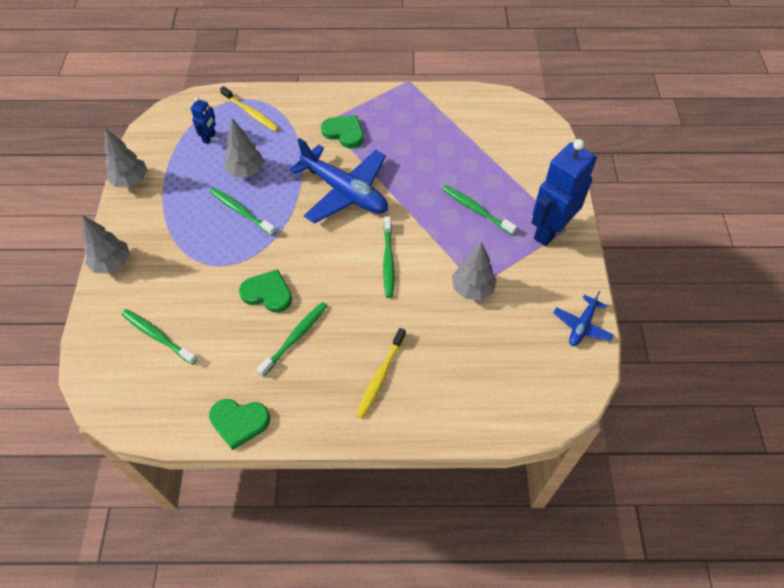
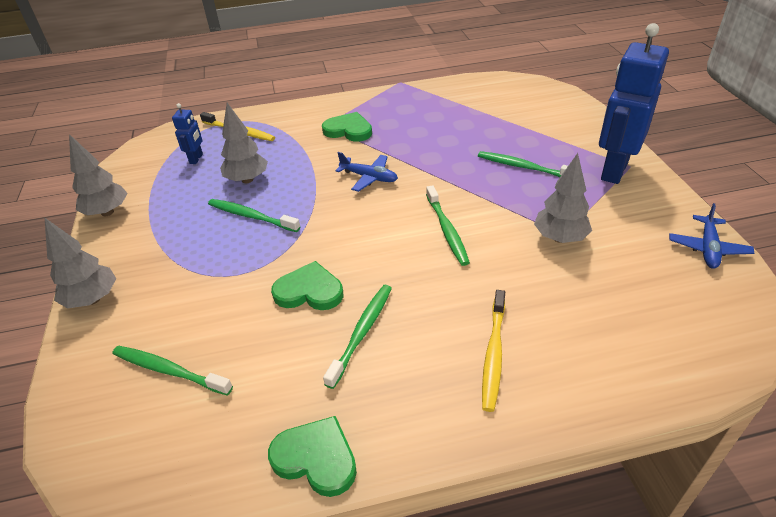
camera: 10 degrees left, 15 degrees down
(239, 422) = (316, 458): green heart -> green heart turned 150 degrees counterclockwise
(345, 192) = (369, 177): blue plane -> blue plane, size x0.50

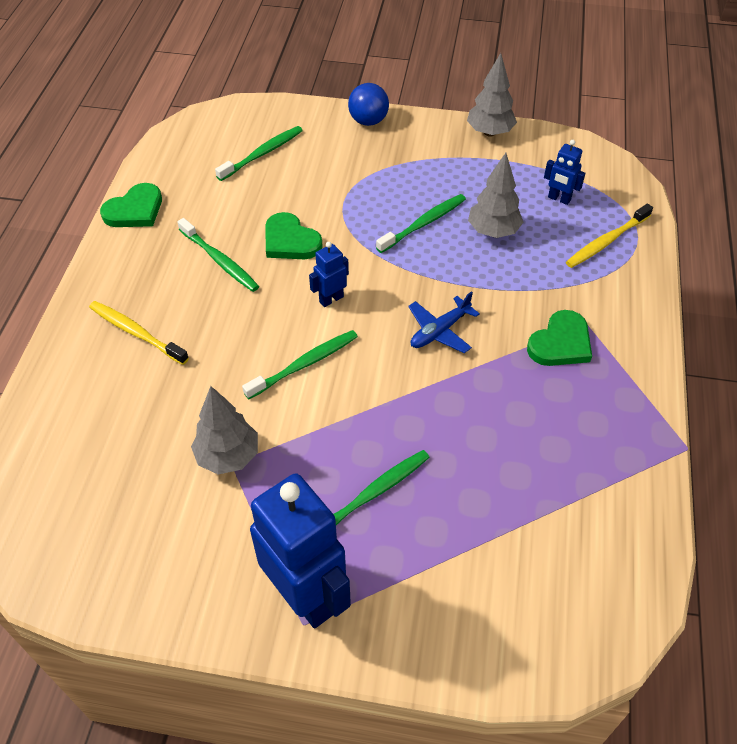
camera: 110 degrees right, 10 degrees up
(93, 299) = (368, 121): grey tree -> blue ball
(309, 291) = (290, 241): green heart -> green heart turned 105 degrees clockwise
(369, 239) = (331, 299): none -> blue robot
(447, 230) = (305, 364): green toothbrush -> green toothbrush turned 135 degrees clockwise
(708, 248) = (114, 591): blue plane -> none

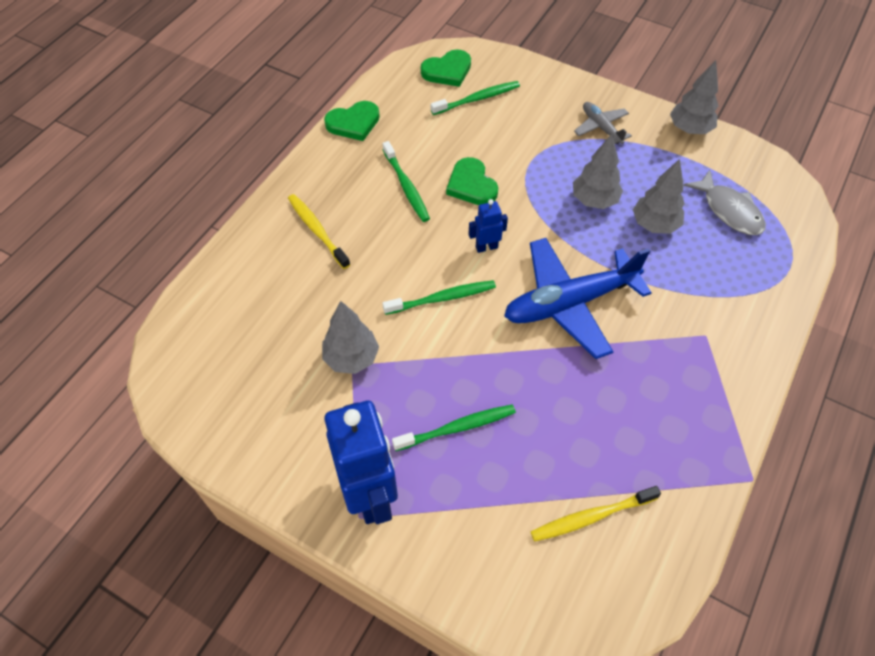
camera: 20 degrees right, 5 degrees up
(368, 121) = (582, 91): blue ball -> none
(402, 151) = (601, 127): none -> grey plane
(424, 223) = (594, 200): green toothbrush -> grey tree
(439, 331) = (569, 303): blue plane -> blue plane, size x2.01
(559, 199) = (729, 210): blue robot -> grey fish
(560, 343) = (674, 346): green heart -> green heart (447, 71)
(606, 241) = (757, 263): yellow toothbrush -> yellow toothbrush (591, 517)

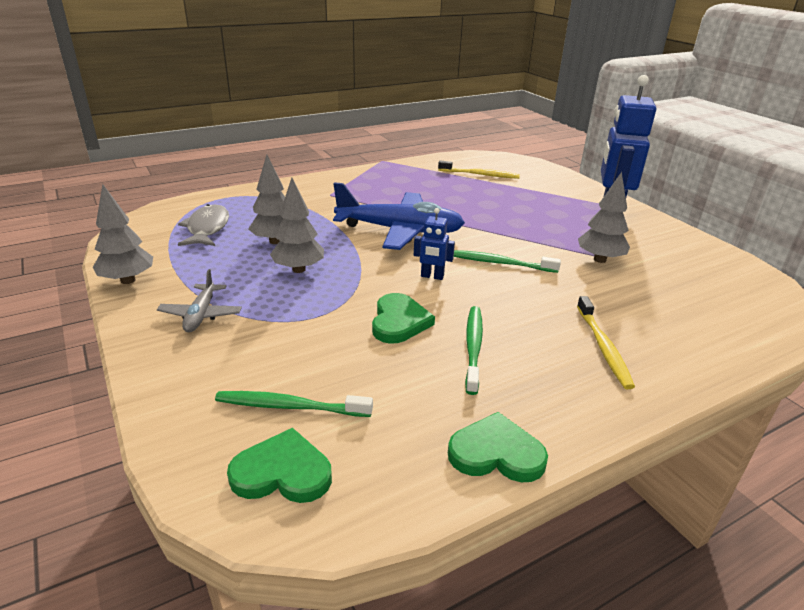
camera: 150 degrees left, 25 degrees down
(458, 428) = (535, 214): green toothbrush -> none

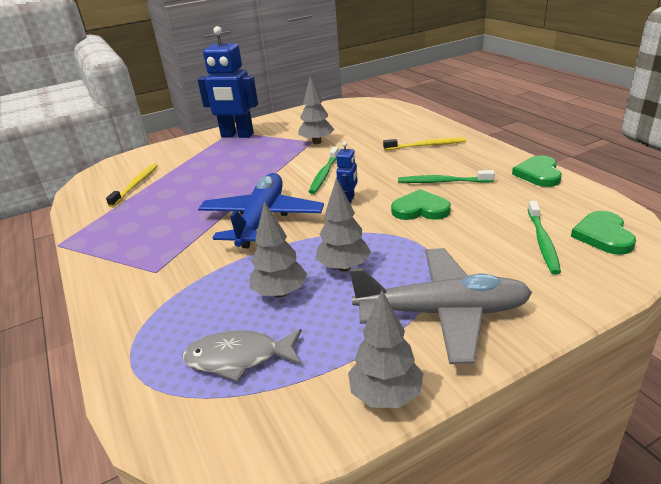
camera: 85 degrees left, 0 degrees up
(201, 315) = (443, 313): grey plane -> grey plane, size x2.01

